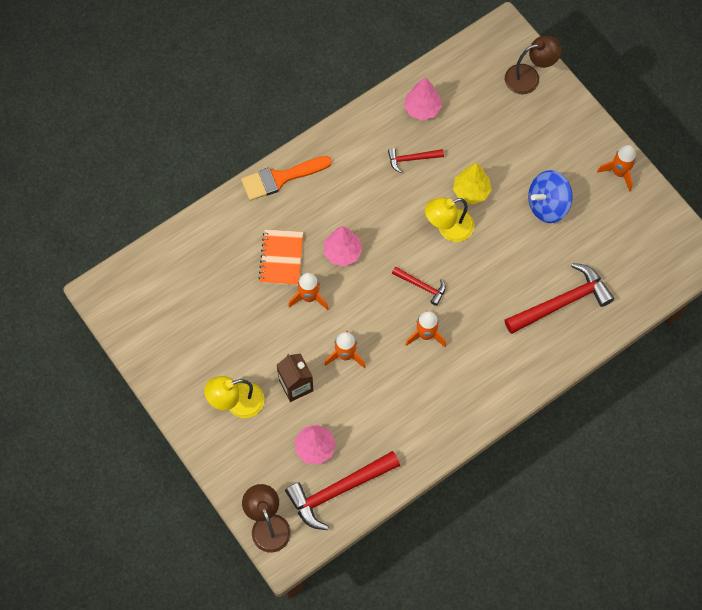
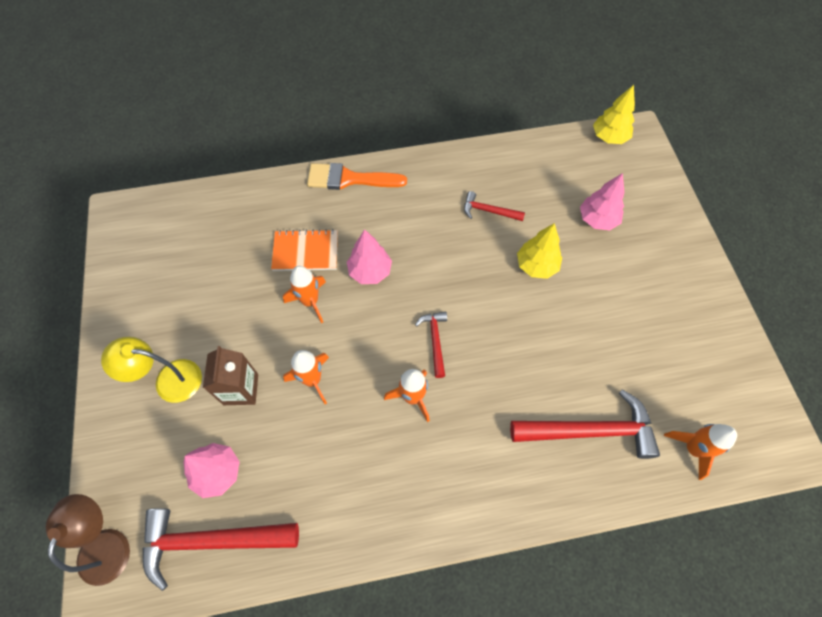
camera: 25 degrees right, 5 degrees down
(281, 258) = (305, 252): orange notebook -> orange notebook turned 60 degrees clockwise
(421, 286) = (435, 341): red hammer -> red hammer turned 150 degrees counterclockwise
(422, 108) = (522, 170): pink tree -> pink tree (597, 220)
(448, 228) = (494, 293): yellow lamp -> none
(482, 45) = (609, 137): none -> yellow tree
(529, 77) = (647, 182): brown lamp -> none
(547, 205) = (616, 313): blue spinning top -> none
(619, 173) = (714, 312): orange rocket -> orange rocket (692, 449)

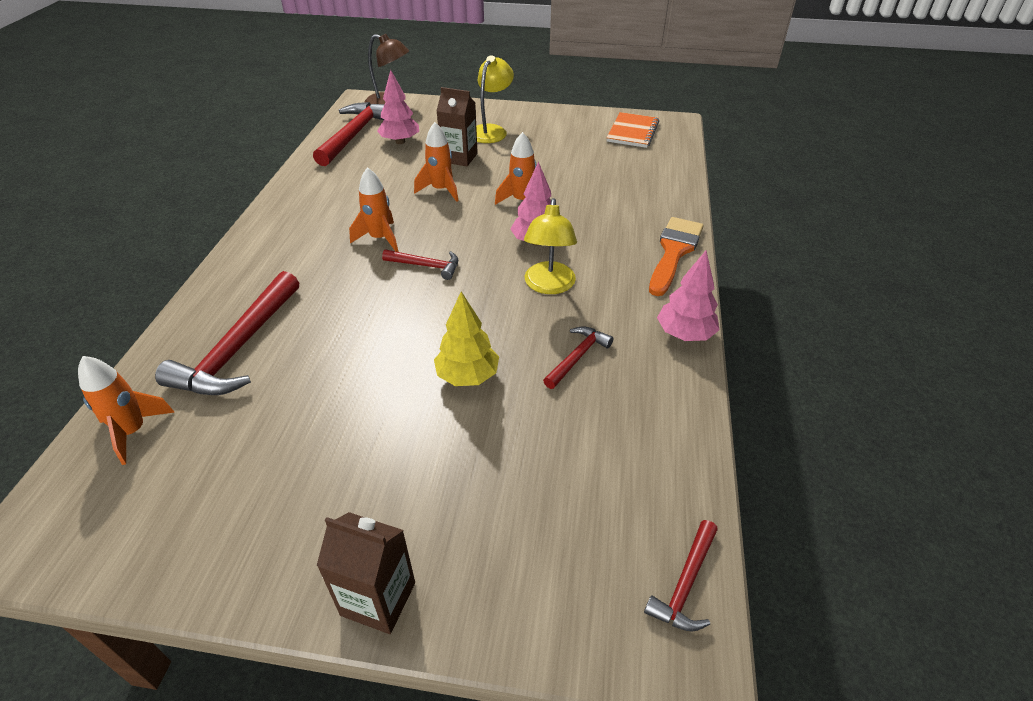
camera: 110 degrees right, 20 degrees down
(305, 252) = (582, 207): orange notebook -> orange notebook (632, 132)
(423, 246) = (549, 286): none -> yellow lamp
(597, 220) = (507, 478): pink tree -> pink tree (684, 334)
(609, 137) = (685, 583): yellow tree -> red hammer
(693, 250) = (378, 599): none -> brown carton

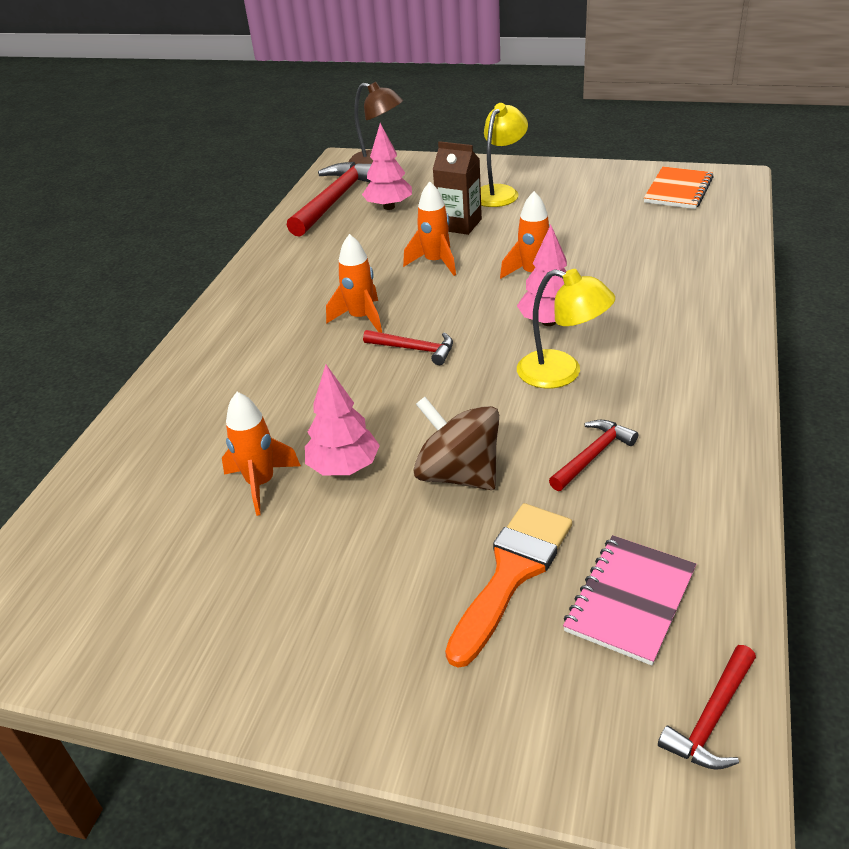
camera: 10 degrees right, 5 degrees down
(133, 431) = (82, 524): orange rocket -> orange rocket (261, 484)
(239, 348) = (198, 437): red hammer -> none
(378, 599) = (345, 712): brown carton -> none
(467, 376) = (458, 474): yellow tree -> brown spinning top
(549, 286) = (562, 373): yellow lamp -> yellow lamp turned 75 degrees counterclockwise
(614, 483) = (630, 600): none -> pink notebook
(674, 252) = (723, 334): orange brush -> orange brush (512, 573)
(684, 334) = (730, 432): pink tree -> pink tree (344, 467)

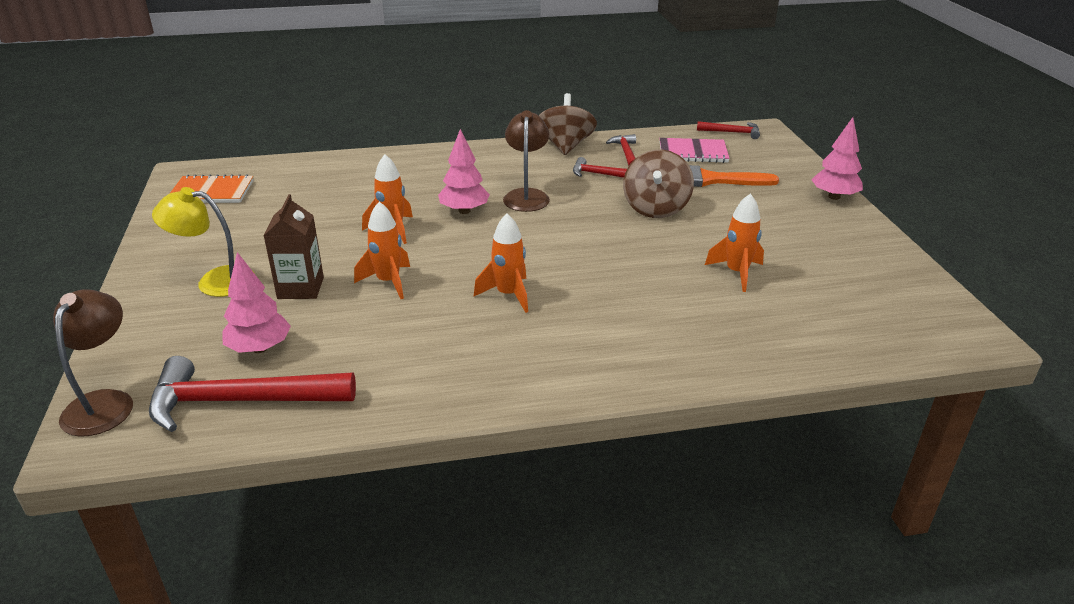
camera: 120 degrees left, 5 degrees down
(344, 467) = (689, 247): pink tree -> pink tree (834, 197)
(414, 349) = (537, 256): red hammer -> red hammer (626, 153)
(562, 373) = (526, 196): yellow lamp -> brown lamp
(716, 449) = (565, 146): none -> brown spinning top

